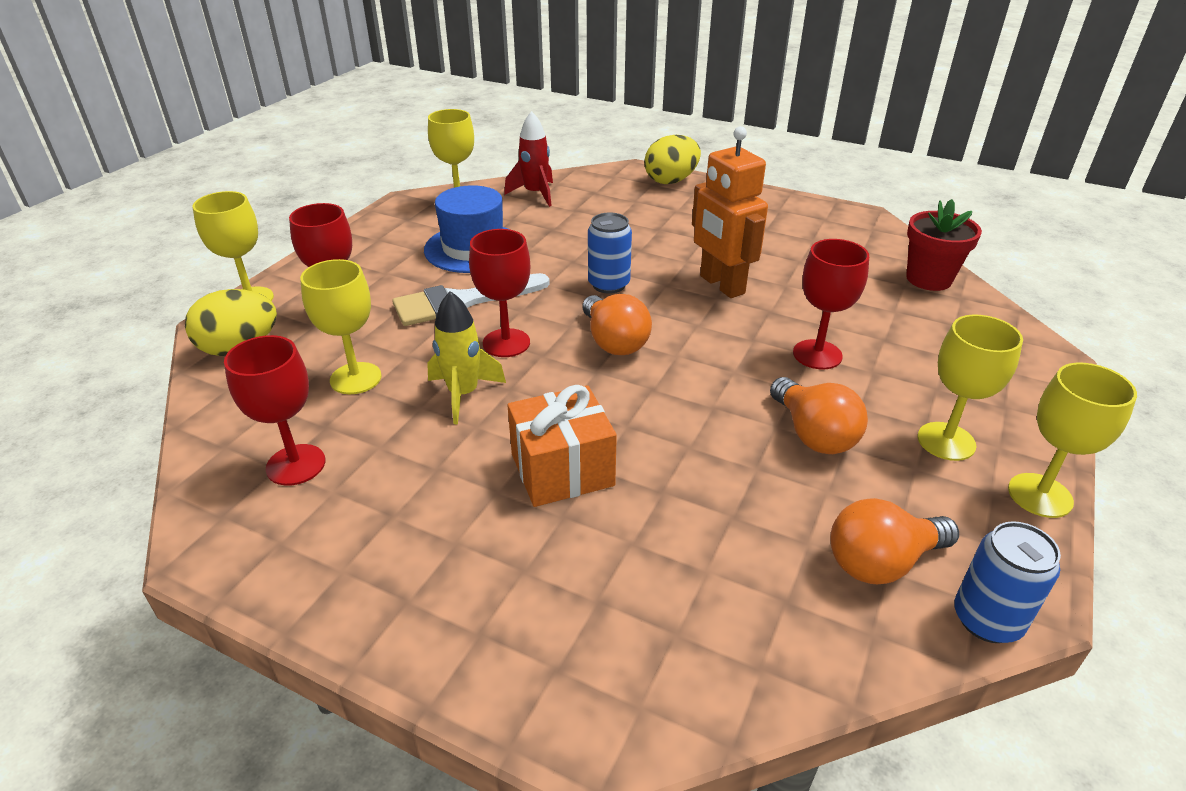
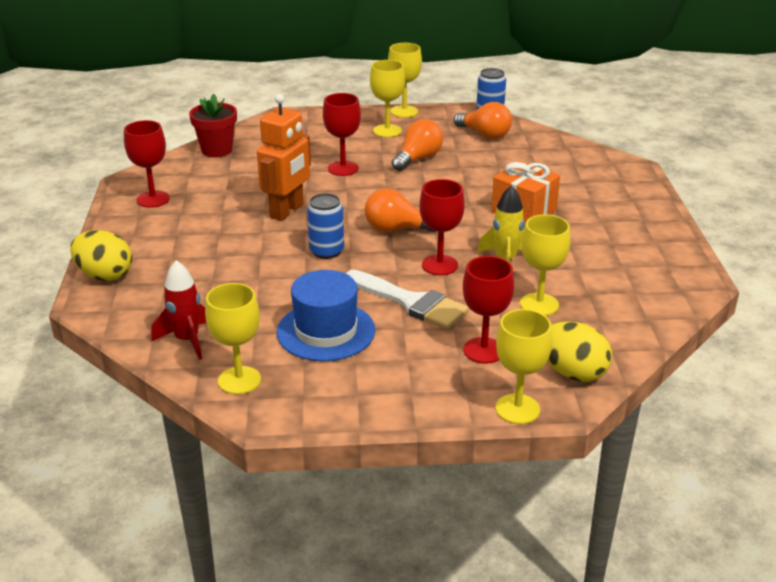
camera: 120 degrees left, 5 degrees down
(296, 465) = (624, 287): red goblet -> red goblet (153, 199)
(614, 342) = (396, 229): orange light bulb -> orange light bulb turned 120 degrees counterclockwise

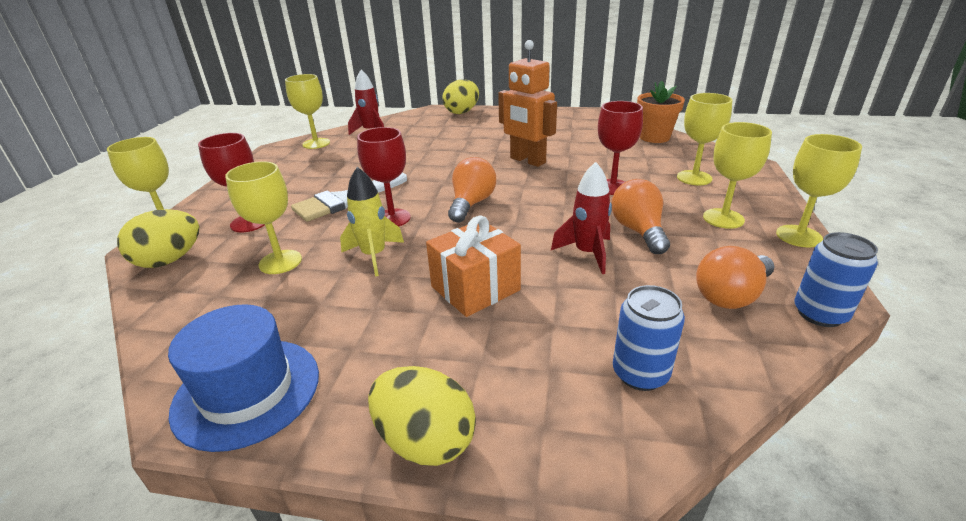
camera: 105 degrees right, 0 degrees up
(153, 199) = (563, 120): red goblet -> none
(217, 150) = (654, 137): red flower pot -> orange flower pot
(316, 137) = (694, 178): none -> yellow goblet
(326, 251) = (450, 172): blue can -> blue can (640, 373)
(326, 331) = (340, 167): blue hat -> blue hat (247, 391)
(418, 159) = (638, 231): orange light bulb -> orange light bulb turned 150 degrees counterclockwise
(458, 175) = (587, 253): none -> red rocket
(654, 208) = (425, 440): none -> yellow egg

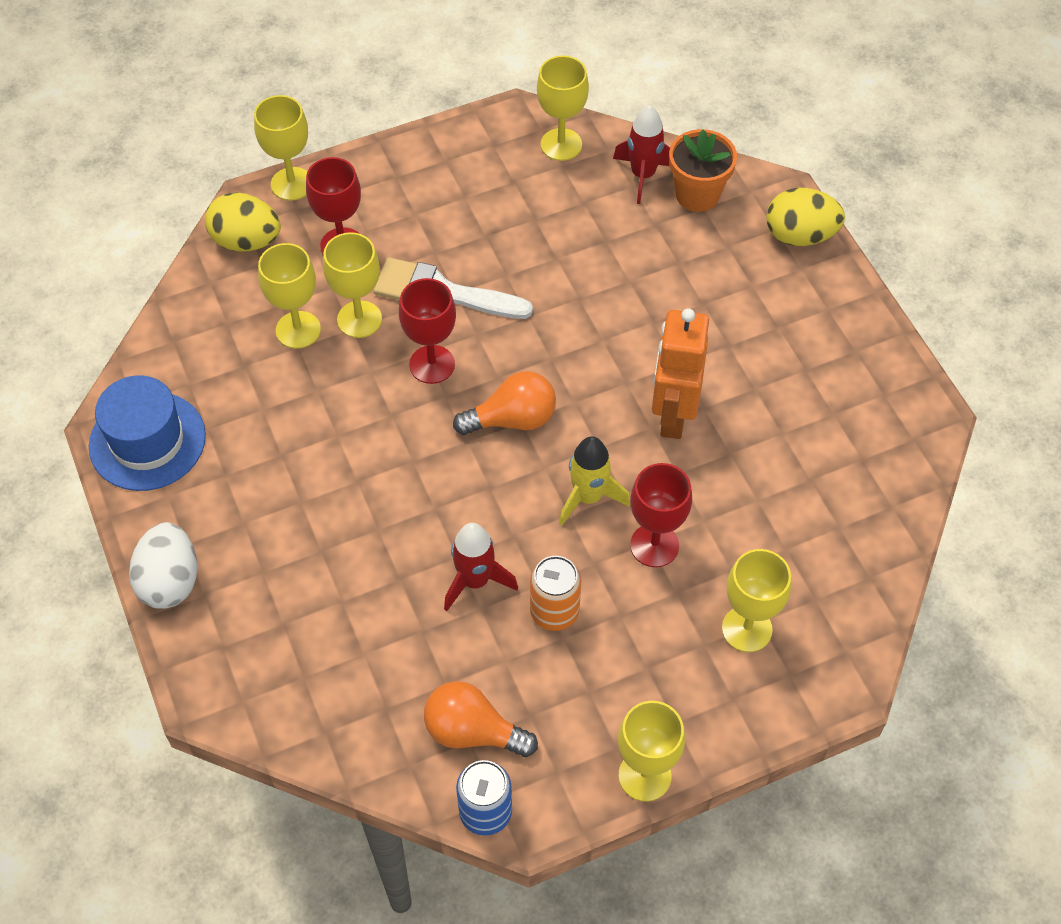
camera: 55 degrees right, 25 degrees up
(374, 256) = (355, 398): yellow rocket -> yellow rocket (588, 497)
(425, 440) = (170, 581): yellow egg -> white egg
(475, 288) = (355, 514): orange gift -> none
(638, 231) = (554, 612): orange light bulb -> orange can
(640, 373) = (315, 689): blue can -> none
(654, 137) = (872, 536): orange flower pot -> orange flower pot (697, 194)
(723, 218) = (642, 689): yellow goblet -> yellow goblet (359, 319)

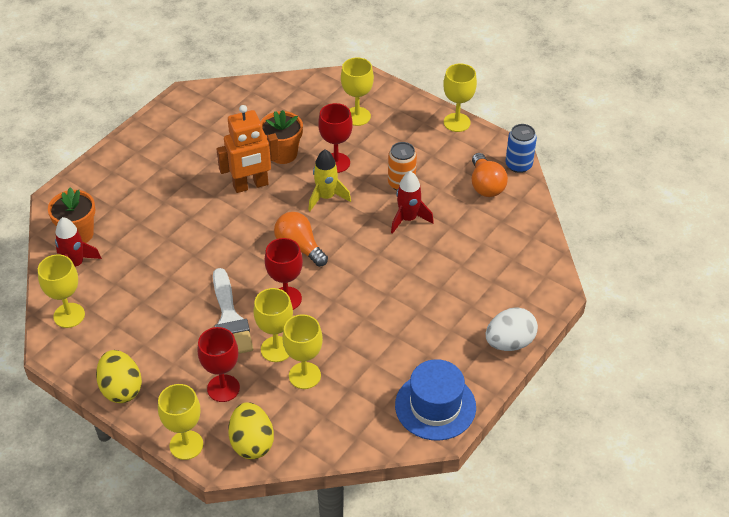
camera: 120 degrees left, 10 degrees down
(717, 484) = (283, 154): none -> orange flower pot
(800, 235) = (87, 179): yellow egg -> yellow egg (121, 389)

